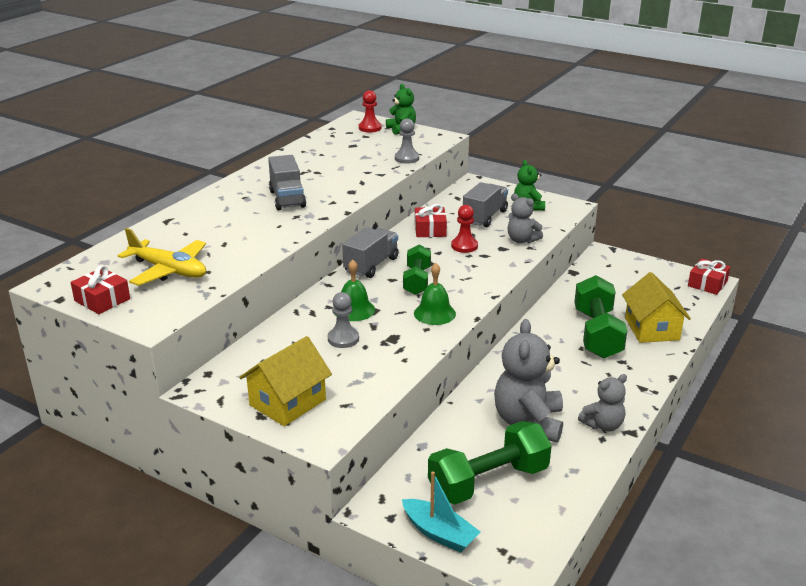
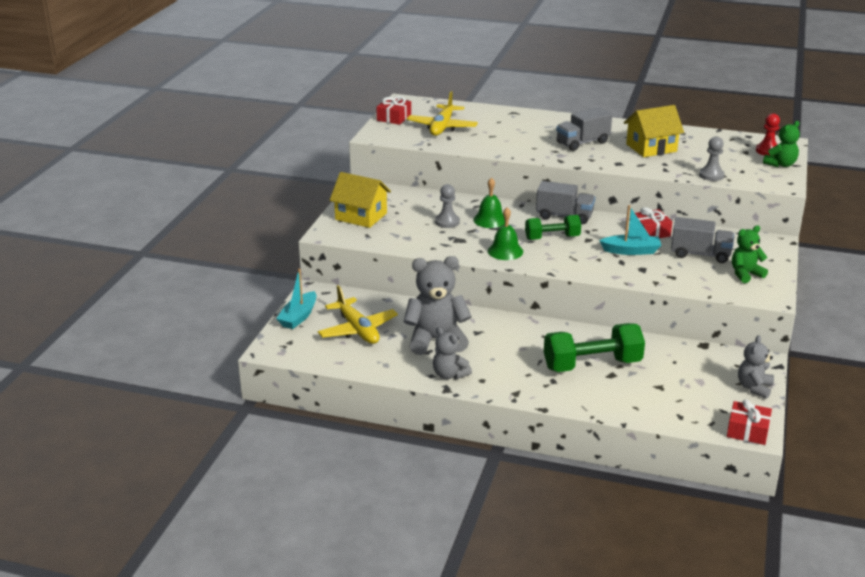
camera: 75 degrees right, 0 degrees up
(464, 246) = (631, 251): red pawn -> turquoise boat
(488, 481) = (357, 329): green dumbbell -> yellow plane
(522, 240) = (667, 277): grey teddy bear -> grey teddy bear (754, 388)
(651, 329) = (622, 395): yellow house -> yellow house (651, 148)

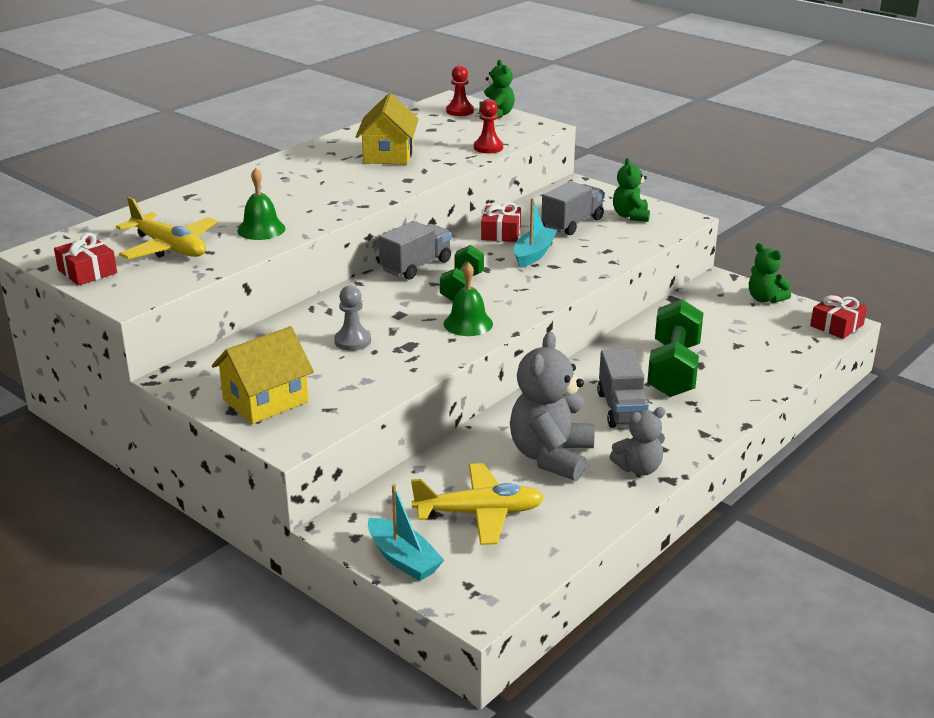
camera: 65 degrees left, 0 degrees up
(490, 220) = (377, 312): green bell -> green bell (261, 229)
(582, 143) = (330, 182): grey truck -> grey truck (621, 409)
(711, 175) = (488, 148): grey pawn -> red pawn
(754, 388) = (765, 299): grey teddy bear -> green teddy bear

